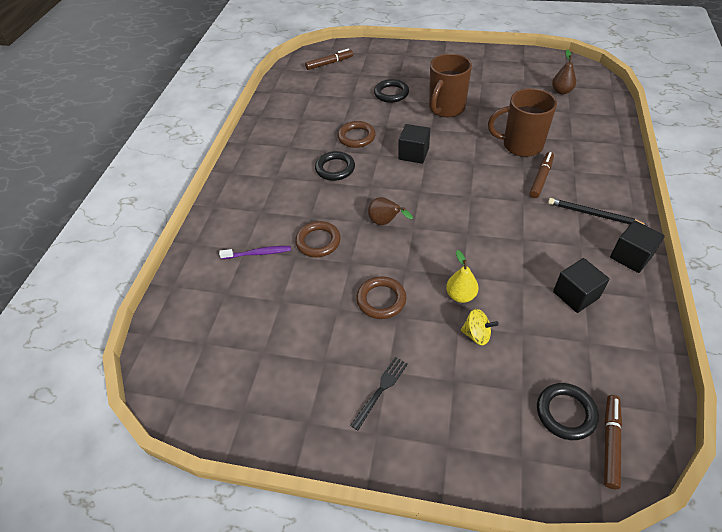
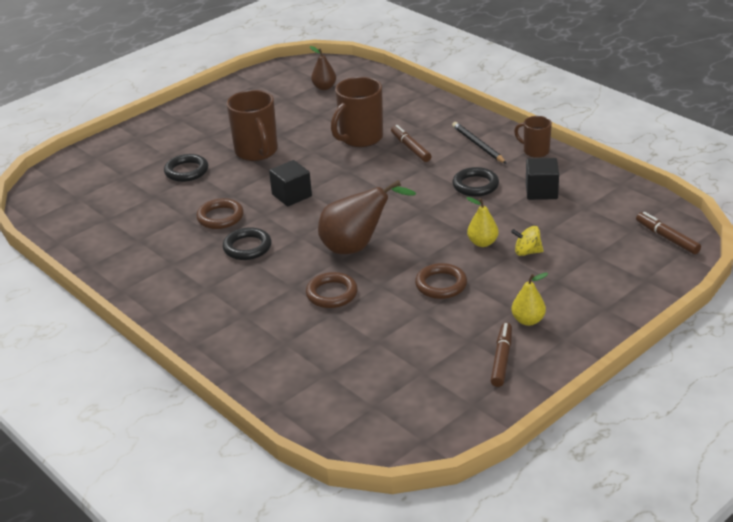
camera: 55 degrees left, 15 degrees down
(258, 253) = (301, 336): purple toothbrush -> none
(329, 63) = (73, 187): brown marker -> brown marker (501, 359)
(381, 389) = (528, 320): black fork -> yellow pear
(385, 222) = (357, 247): brown pear -> brown pear, size x1.82
(477, 334) = (527, 252): yellow spinning top -> yellow spinning top turned 135 degrees counterclockwise
(565, 413) = (629, 244): black ring -> black ring (475, 185)
(593, 214) = (478, 145): black pencil -> black pencil turned 90 degrees clockwise
(631, 256) = (535, 151): black cube -> brown mug

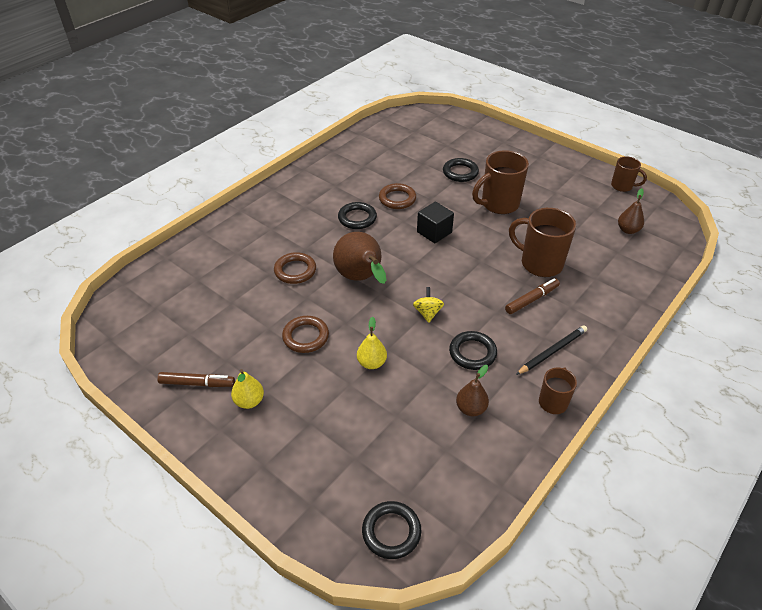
camera: 80 degrees right, 10 degrees up
(254, 80) = (622, 186): none -> brown mug
(527, 252) = (358, 398): yellow spinning top -> yellow spinning top (427, 313)
(541, 191) = (471, 408): black cube -> brown pear
(667, 238) = (391, 532): brown marker -> black ring

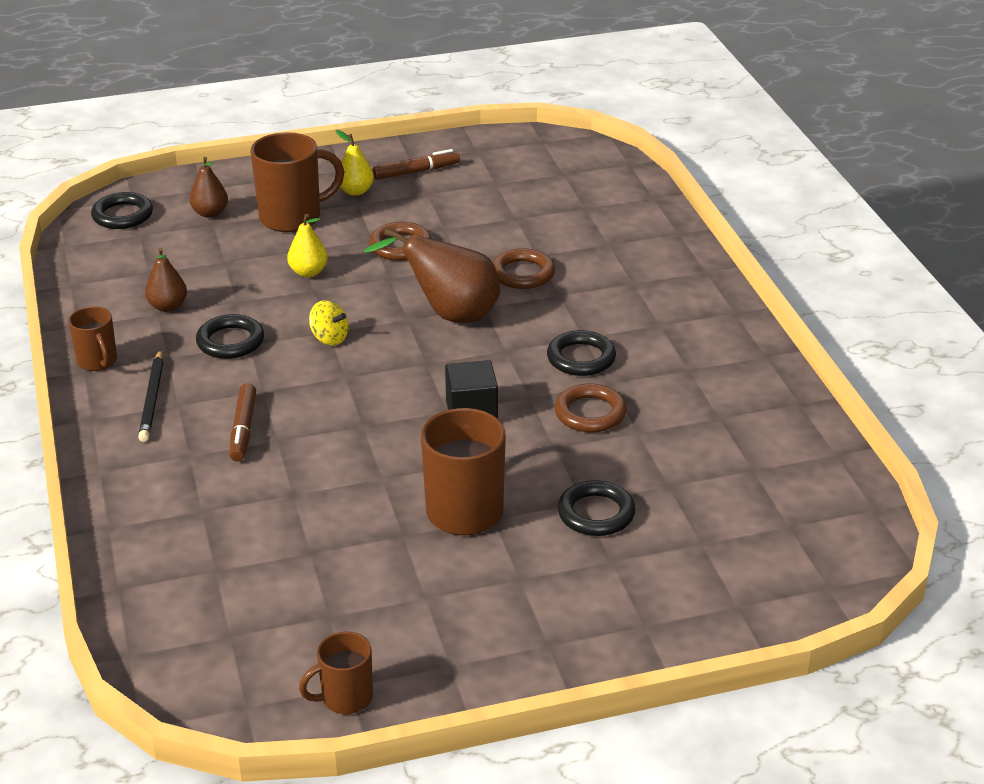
camera: 125 degrees right, 10 degrees down
(197, 383) = (416, 171): brown marker -> brown marker turned 150 degrees counterclockwise
(540, 263) = (293, 475): brown mug -> brown mug (292, 217)
(628, 230) = (241, 617): brown pear -> brown pear (210, 213)

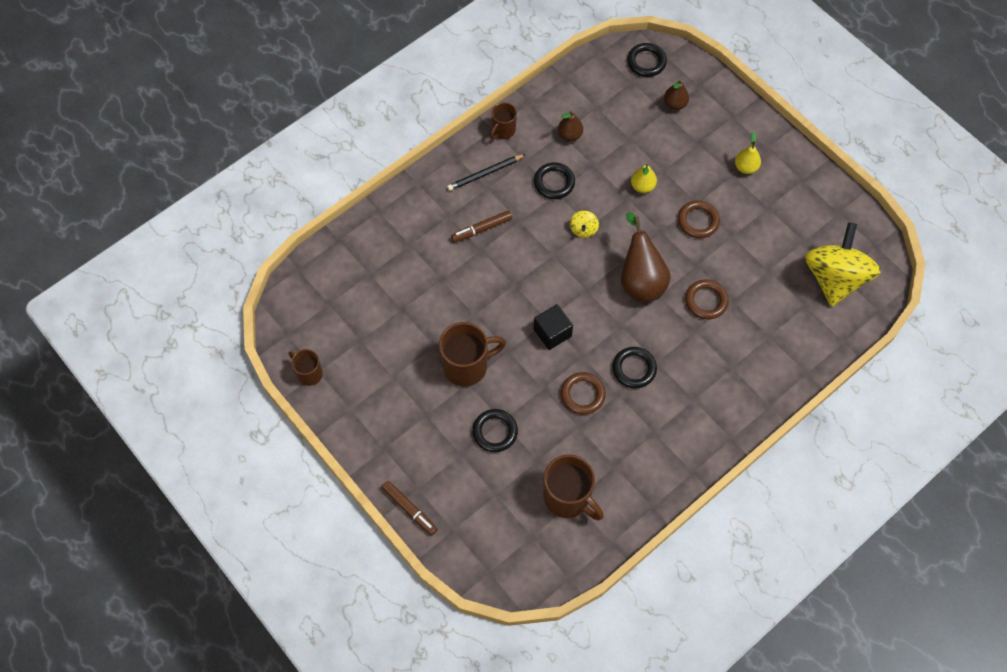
camera: 65 degrees right, 30 degrees up
(292, 217) = (695, 149): brown mug -> brown mug (568, 498)
(416, 171) = (790, 189): brown marker -> brown marker (410, 509)
(563, 178) = (834, 278): none -> yellow spinning top

